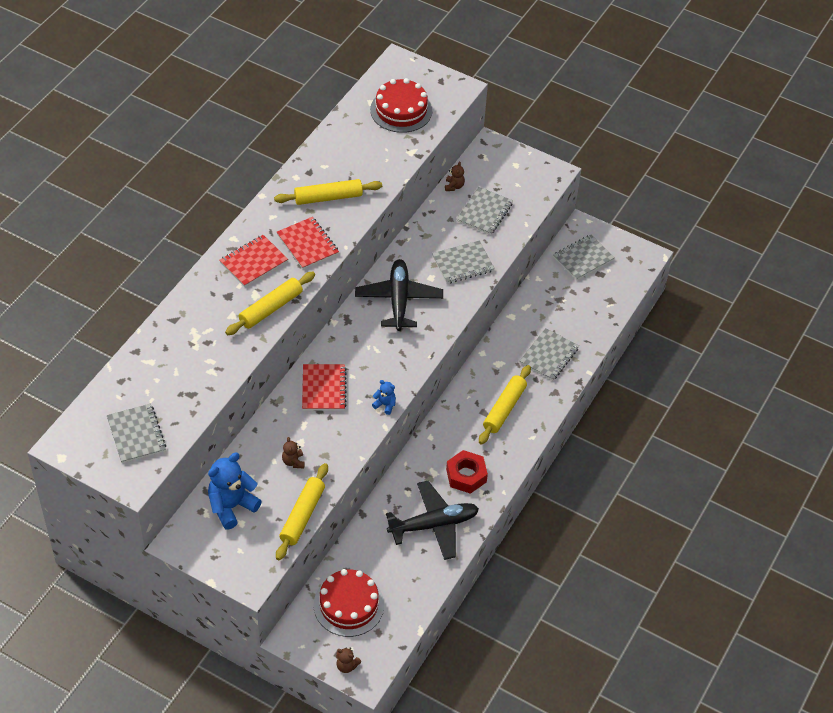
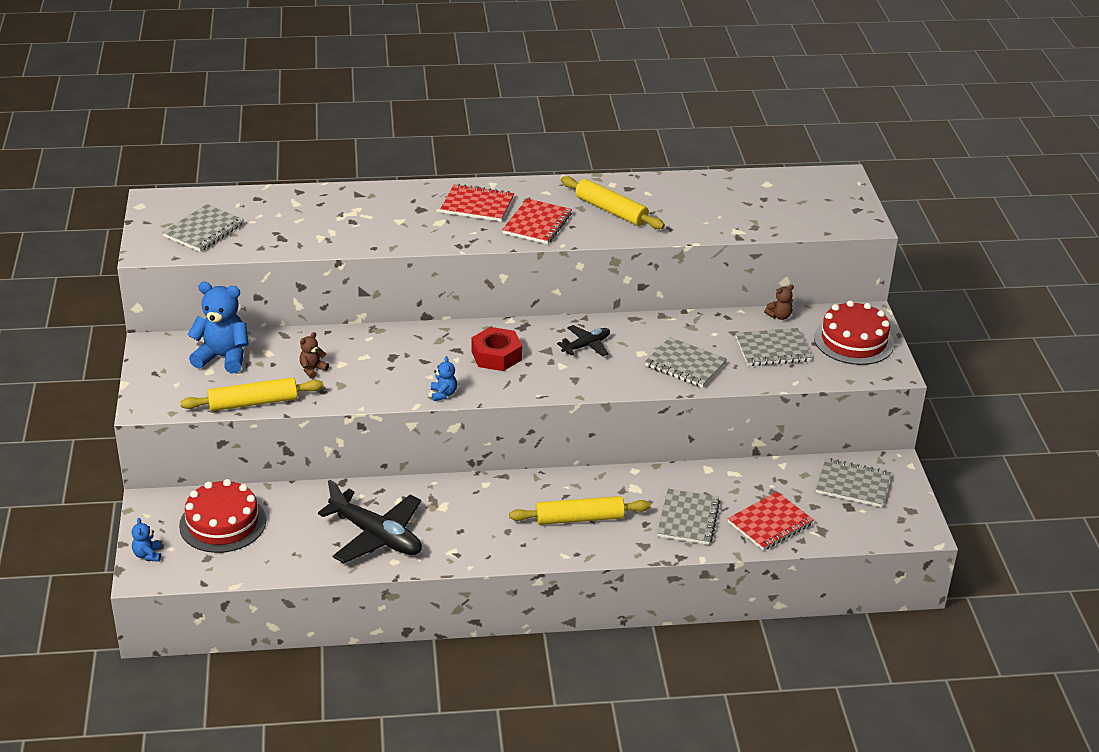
camera: 55 degrees right, 15 degrees down
(271, 308) = (433, 237): yellow rolling pin -> none
(324, 389) = (421, 349): red notebook -> red notebook (770, 523)
(347, 666) = (147, 555): brown teddy bear -> blue teddy bear
(398, 300) = (586, 345): black plane -> black plane, size x0.54
(401, 110) = (782, 204): red cake -> red cake (853, 341)
(466, 475) = (462, 530): red nut -> red nut (496, 355)
(549, 356) = (688, 519): grey notebook -> grey notebook turned 75 degrees counterclockwise

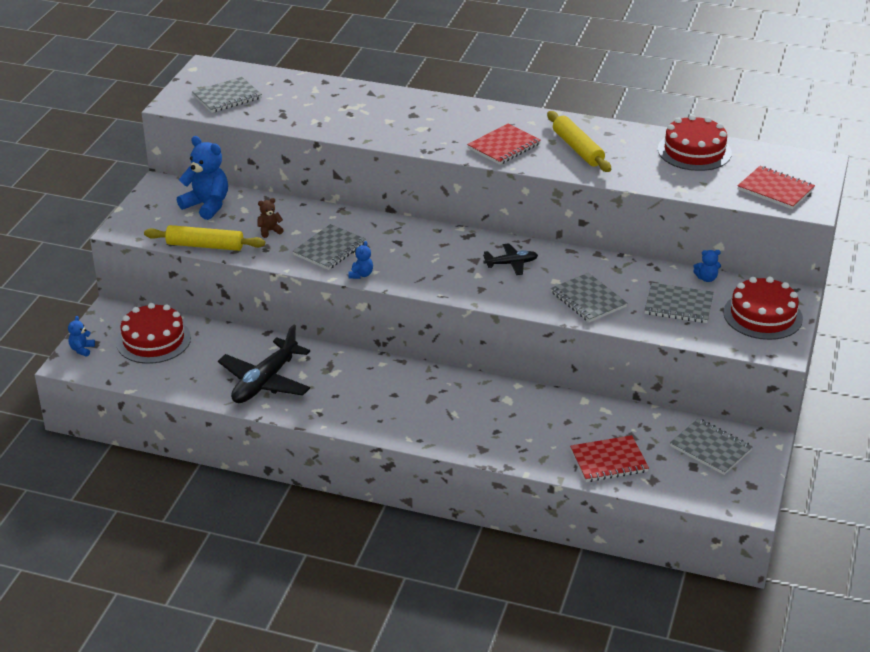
camera: 25 degrees right, 0 degrees up
(376, 536) = (265, 382): black plane -> black plane turned 60 degrees clockwise
(477, 205) = (464, 121): red notebook -> red notebook (775, 190)
(496, 355) = (427, 254): red nut -> none
(579, 518) = (442, 412): yellow rolling pin -> none
(688, 519) = (537, 437): grey notebook -> grey notebook (329, 249)
(722, 190) = (694, 151): none -> red cake
(779, 316) = (706, 278): brown teddy bear -> blue teddy bear

